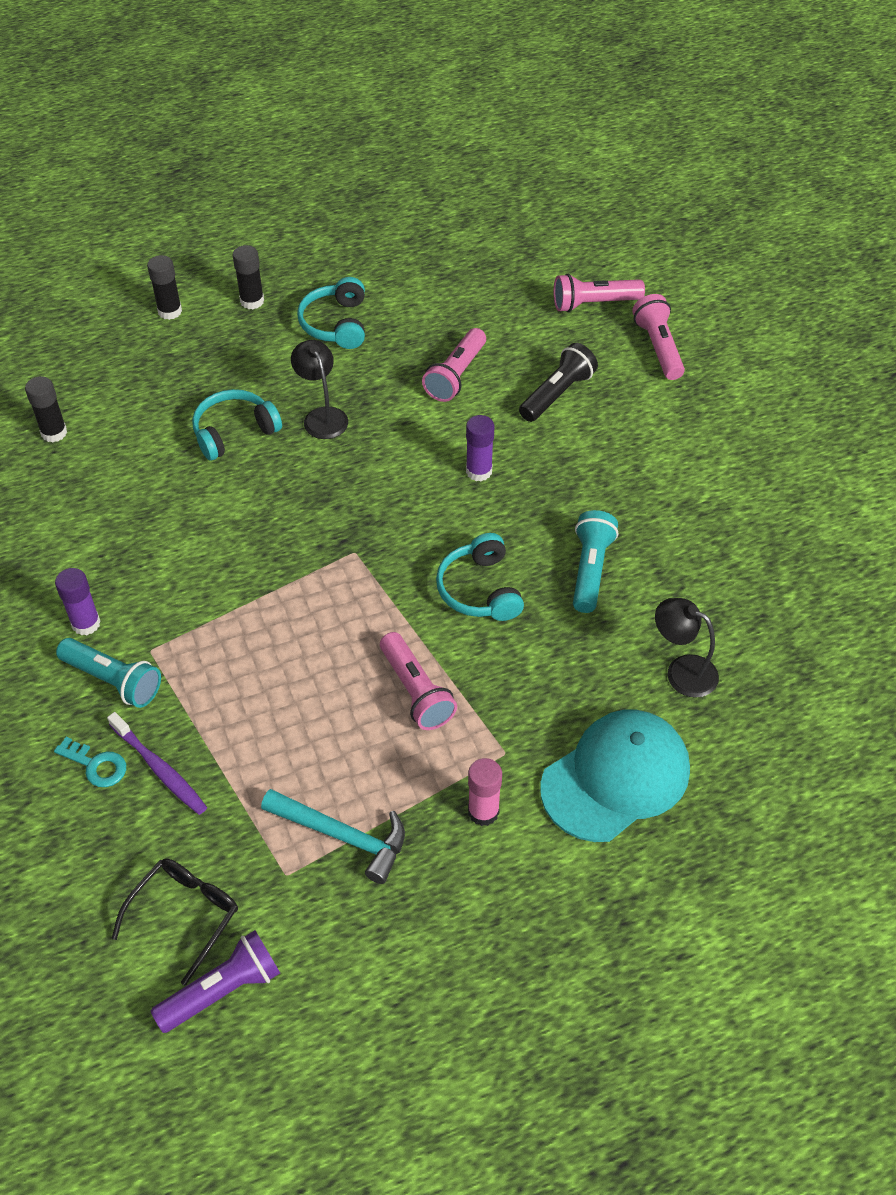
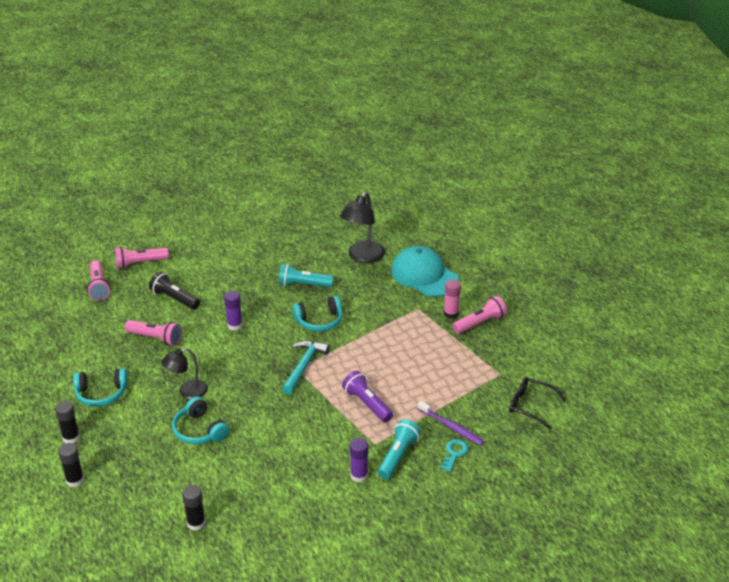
camera: 95 degrees left, 15 degrees down
(160, 769) = (451, 427): purple toothbrush -> purple toothbrush turned 90 degrees clockwise
(222, 989) = (563, 388): purple flashlight -> purple flashlight (367, 404)
(342, 836) = (474, 357): turquoise hammer -> turquoise hammer (304, 366)
(416, 691) = (387, 339): pink flashlight -> pink flashlight (480, 323)
(682, 671) = (362, 257): black lamp -> black lamp, size x1.52

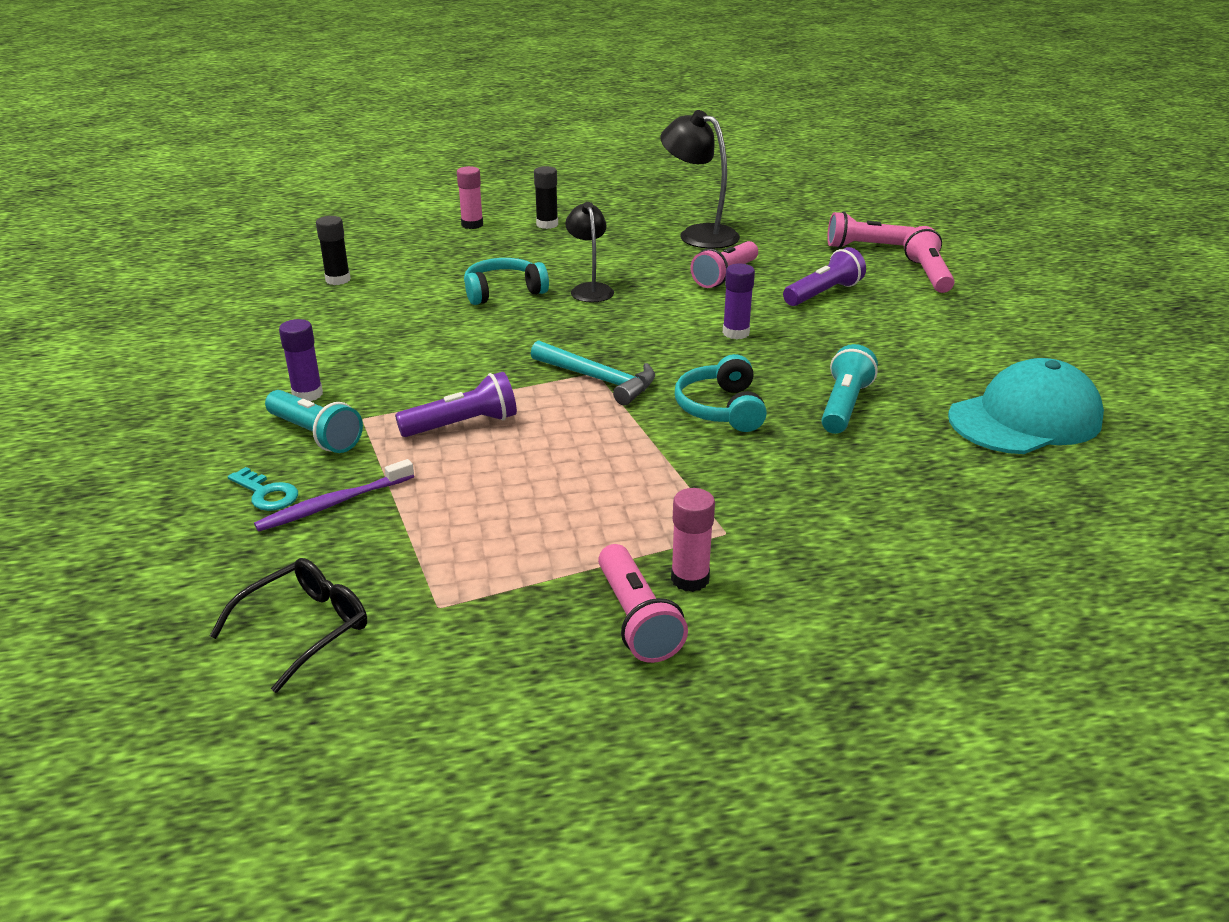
camera: 105 degrees right, 5 degrees down
(75, 480) = (472, 225): black glue stick -> pink glue stick
(101, 394) = (619, 241): turquoise headphones -> none
(174, 299) = (823, 293): black flashlight -> purple flashlight
(362, 257) = (944, 489): black lamp -> black lamp (699, 234)
(424, 275) = (857, 567): turquoise cap -> turquoise cap (1025, 418)

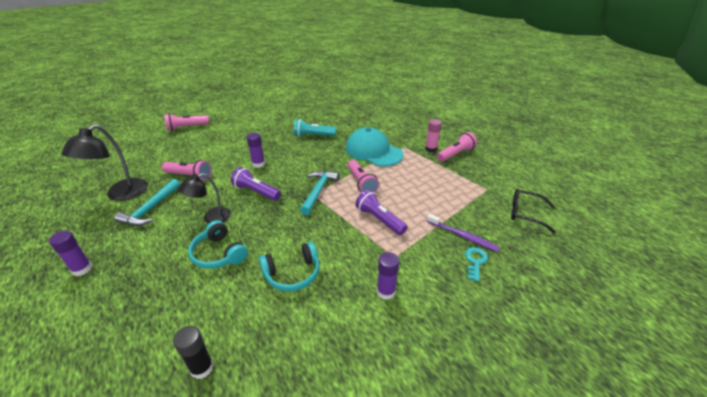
camera: 110 degrees left, 5 degrees up
(316, 435) = (420, 267): turquoise flashlight -> none
(472, 225) = (68, 319): pink glue stick -> none
(547, 224) = (82, 269): black glue stick -> purple glue stick
(646, 252) = (151, 208): none -> turquoise hammer
(721, 409) = (328, 158): turquoise headphones -> turquoise headphones (292, 274)
(823, 293) = (210, 148): purple flashlight -> purple flashlight (256, 192)
(865, 247) = (150, 143): pink flashlight -> pink flashlight (361, 183)
(1025, 418) = (306, 108): turquoise cap -> turquoise cap (373, 151)

